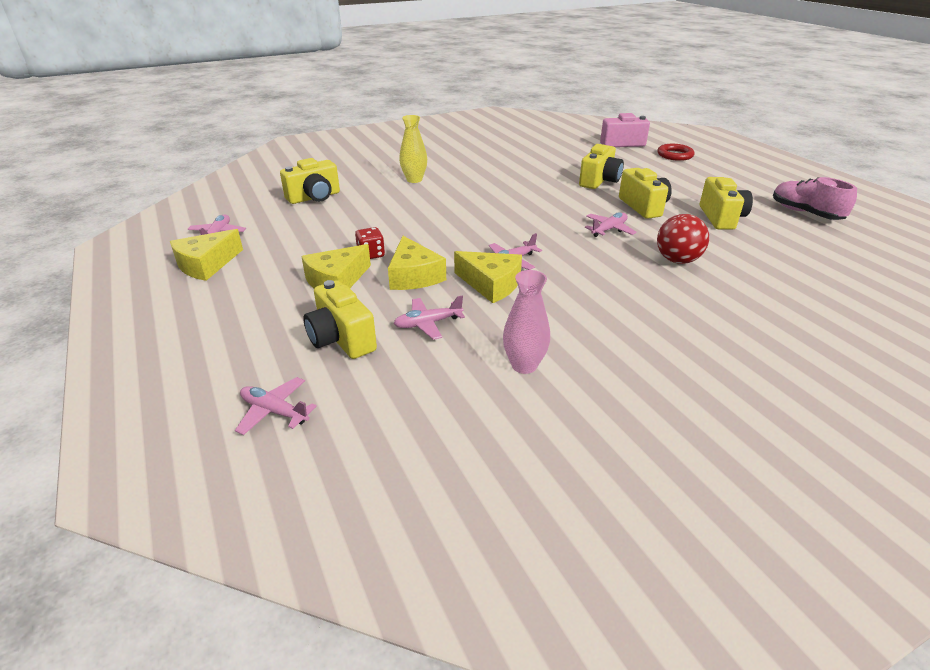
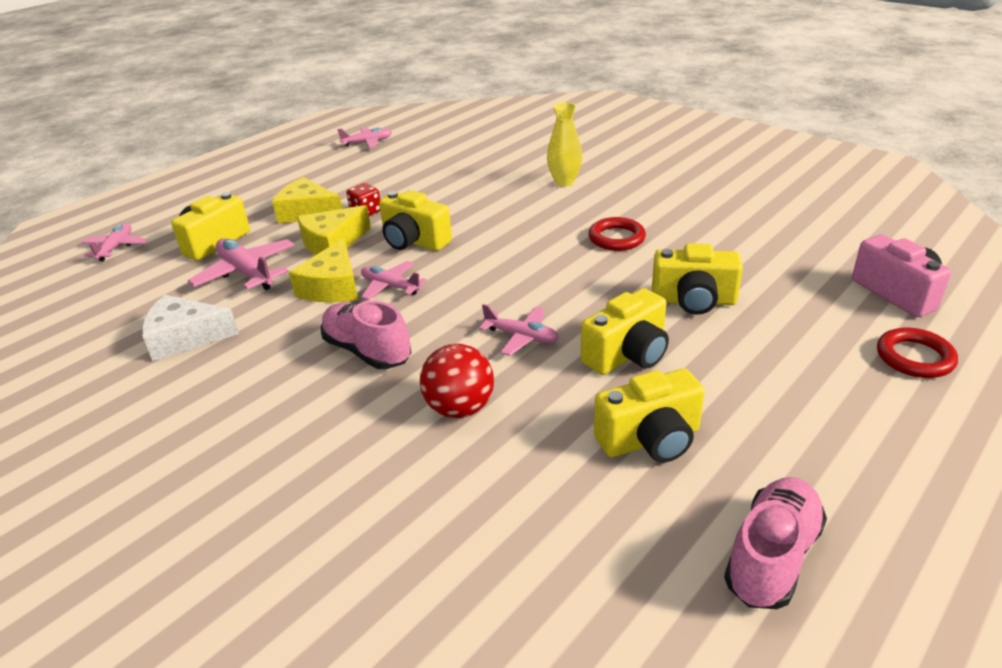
camera: 70 degrees right, 0 degrees up
(206, 264) = (313, 157): yellow cheese -> none
(314, 197) = (472, 152): yellow camera -> yellow camera (414, 241)
(428, 323) = (246, 273): pink plane -> pink plane, size x1.53
(511, 182) = (616, 238): none -> red ring
(524, 365) = (185, 337): pink vase -> white cheese
(596, 282) = (367, 351): none -> pink shoe

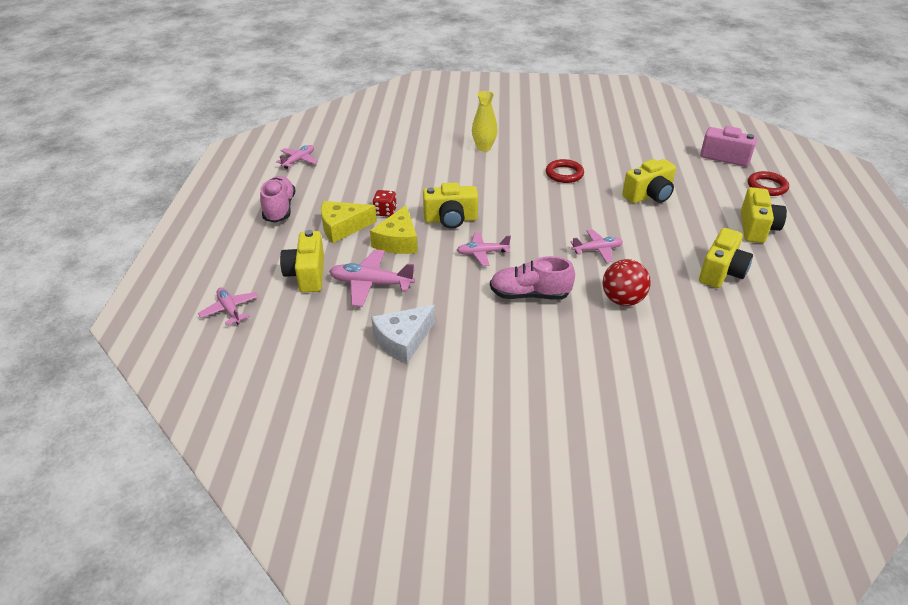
camera: 40 degrees left, 5 degrees up
(333, 286) = (446, 268): yellow cheese -> none
(627, 355) = (658, 236): yellow camera -> yellow camera (757, 228)
(772, 556) = (821, 296): pink shoe -> pink shoe (279, 209)

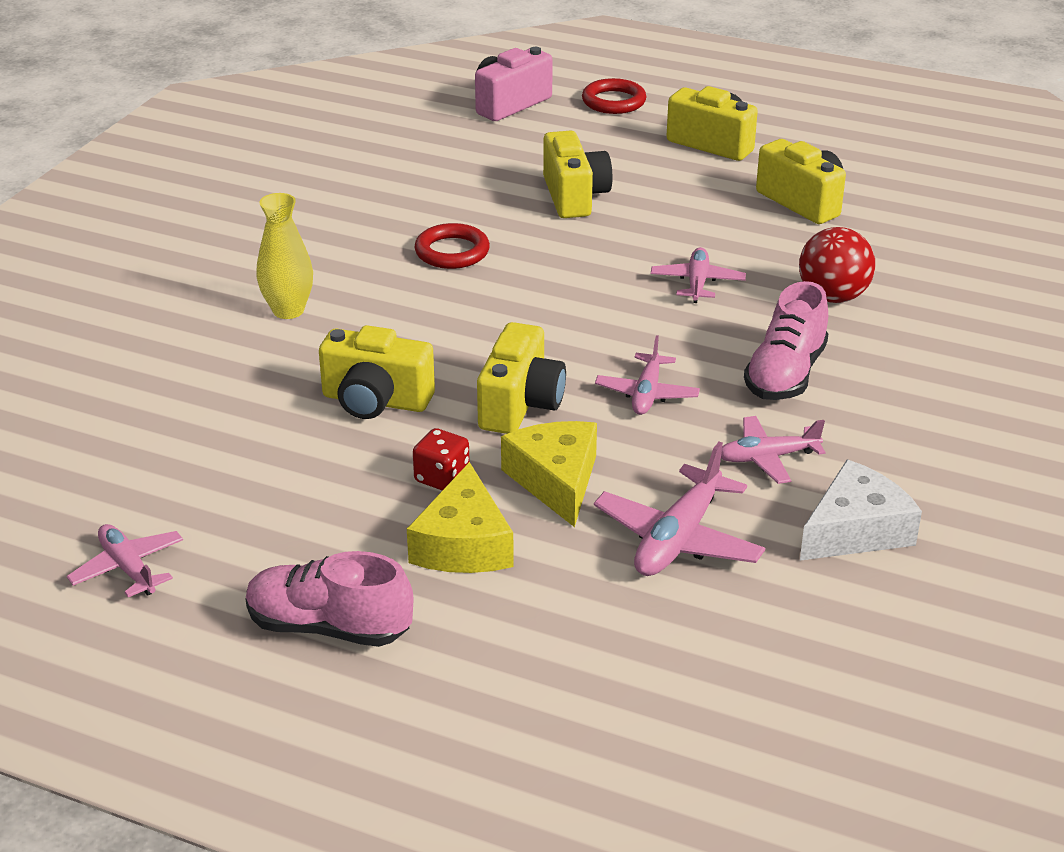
camera: 70 degrees left, 5 degrees down
(230, 310) = (680, 747): pink plane -> pink plane (767, 458)
(307, 275) = (608, 618): yellow camera -> yellow camera (375, 401)
(398, 241) = (555, 481): yellow cheese -> yellow cheese turned 135 degrees counterclockwise
(403, 340) = (855, 530): white cheese -> white cheese turned 105 degrees counterclockwise

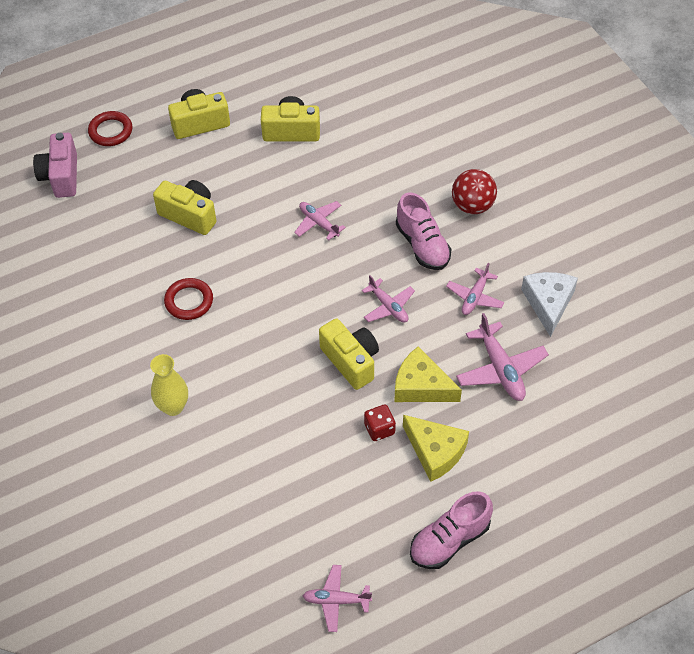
camera: 50 degrees left, 20 degrees up
(375, 401) = (293, 418): yellow camera -> none
(833, 297) = (380, 182): red ball -> red ball (472, 206)

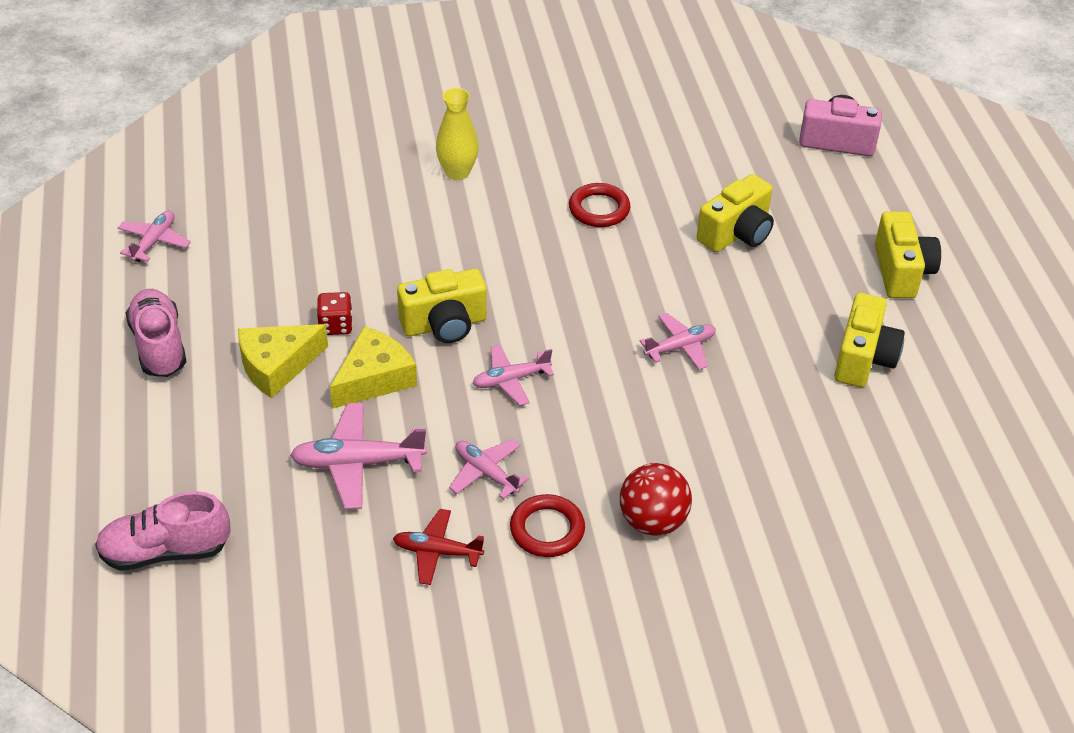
camera: 105 degrees right, 10 degrees down
(110, 131) = (906, 191): red ring -> red ring (547, 529)
(422, 245) = (600, 443): pink shoe -> pink shoe (165, 551)
(548, 303) = (437, 552): white cheese -> red plane

